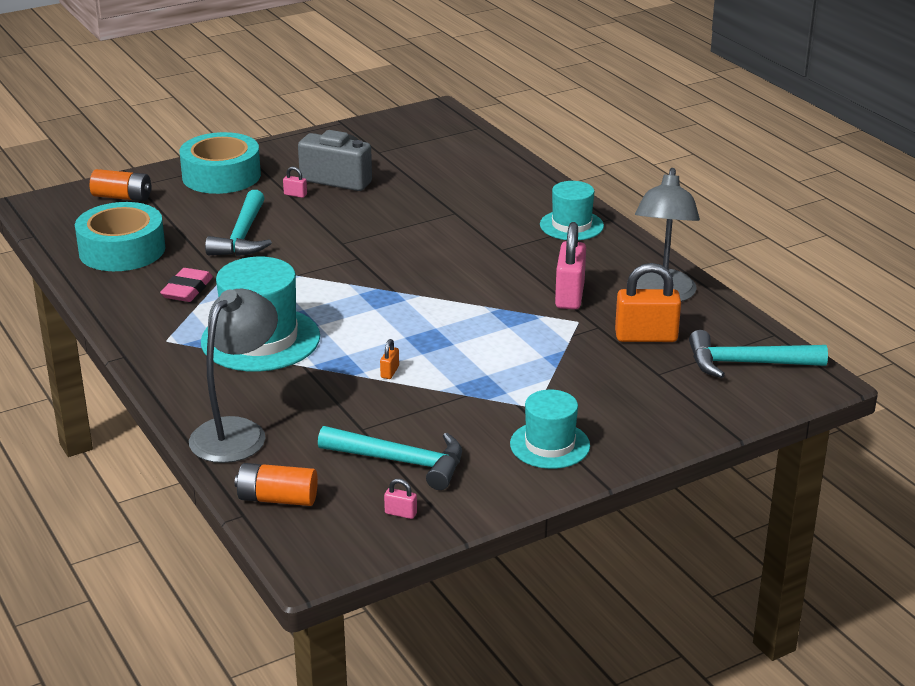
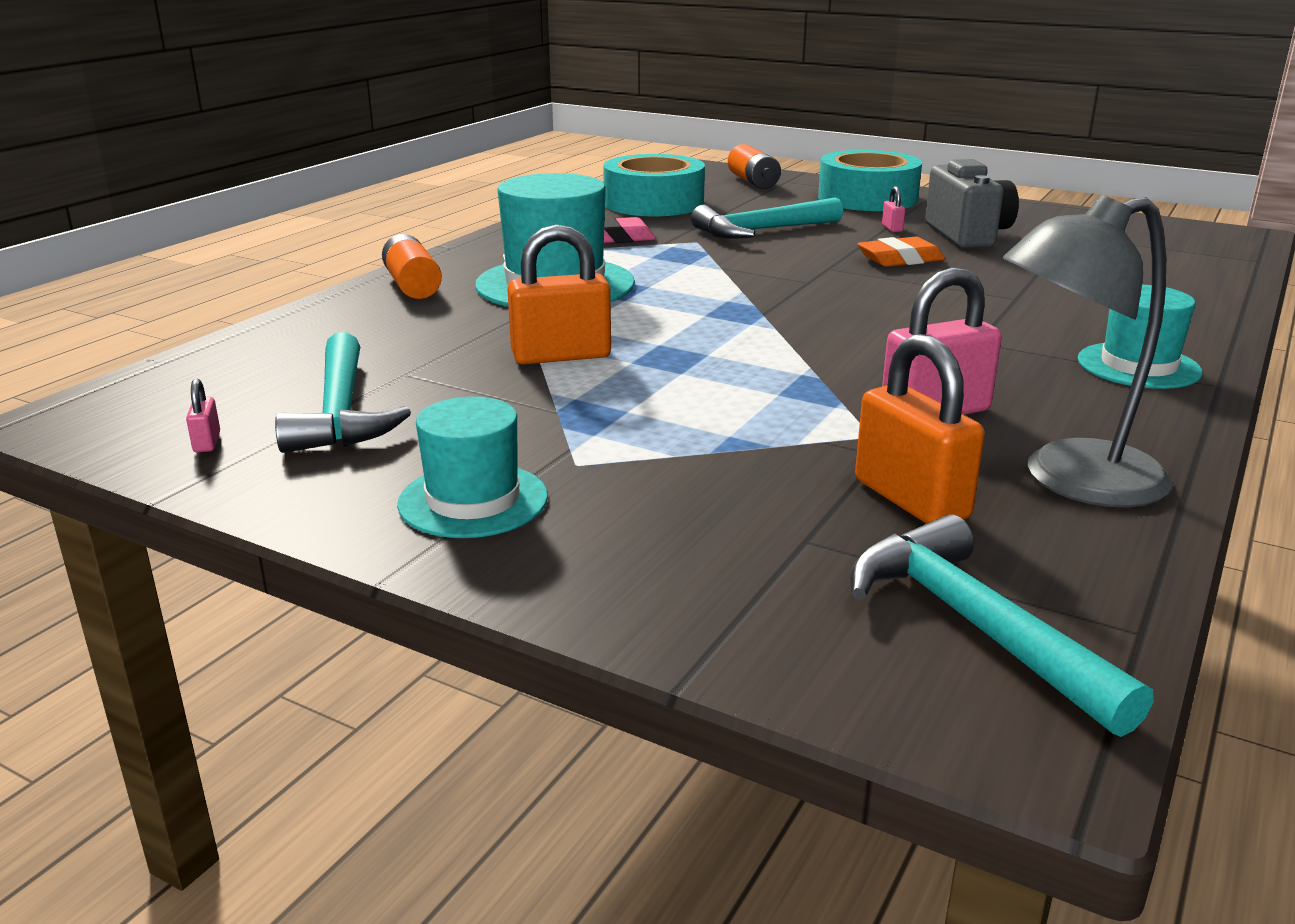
camera: 60 degrees right, 5 degrees down
(237, 432) = (343, 319): grey lamp -> none
(277, 498) = (206, 369): orange battery -> orange battery (412, 286)
(355, 216) = (900, 259): none -> orange eraser
(389, 372) = (561, 356): orange padlock -> orange padlock, size x2.32

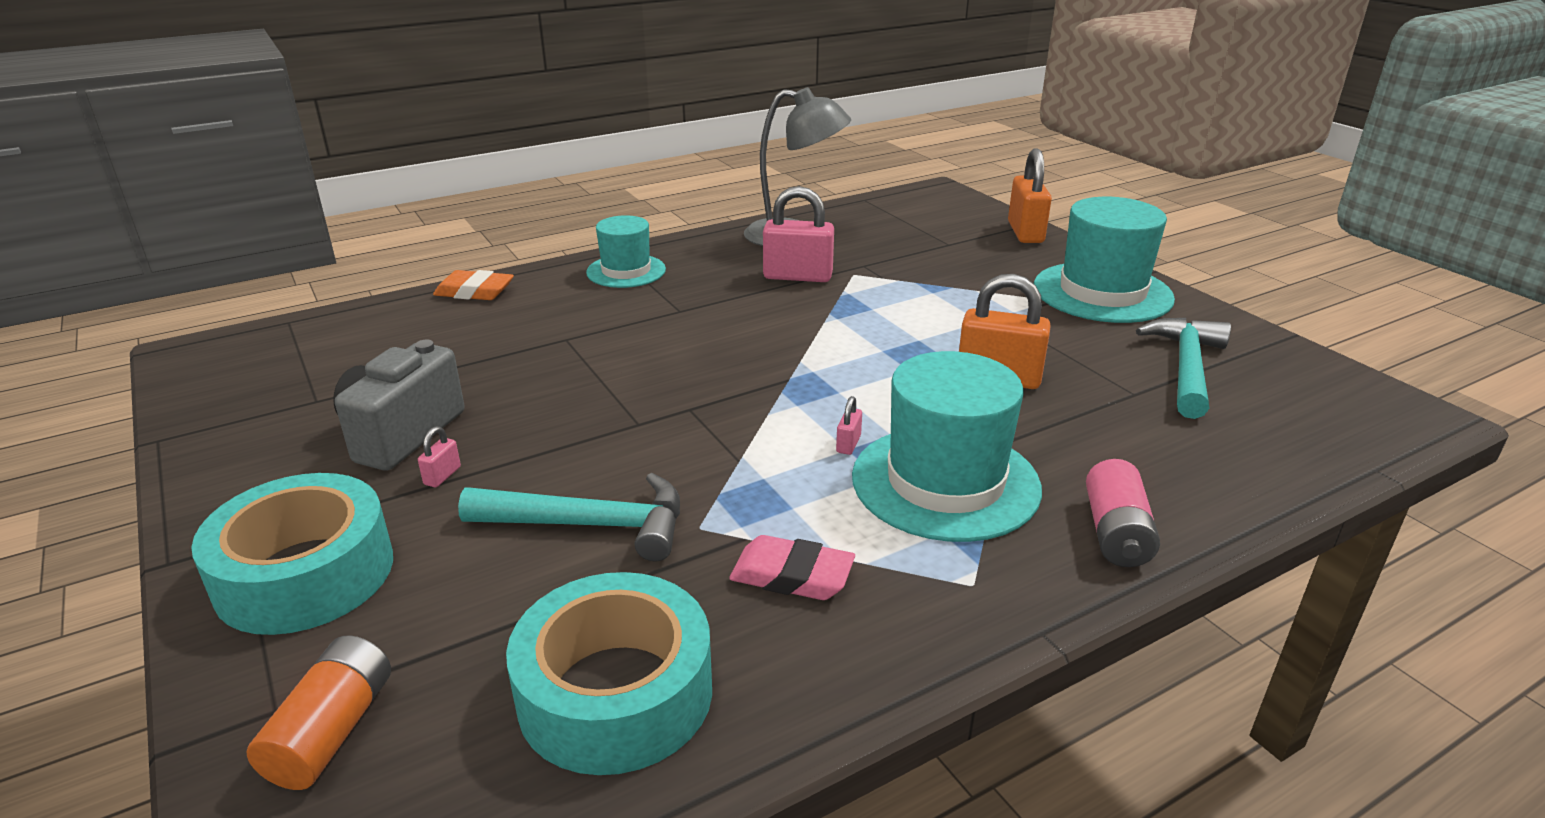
camera: 150 degrees left, 5 degrees up
(207, 442) = (1281, 366): pink padlock -> pink padlock (848, 444)
(412, 286) = (1116, 533): orange battery -> pink battery
(473, 500) = (1102, 292): turquoise hat -> turquoise hat, size x1.64
(900, 259) = (550, 414): orange eraser -> orange eraser (474, 291)
(911, 499) = (880, 246): orange padlock -> orange padlock (1025, 233)
(975, 626) = (918, 211): turquoise hammer -> none

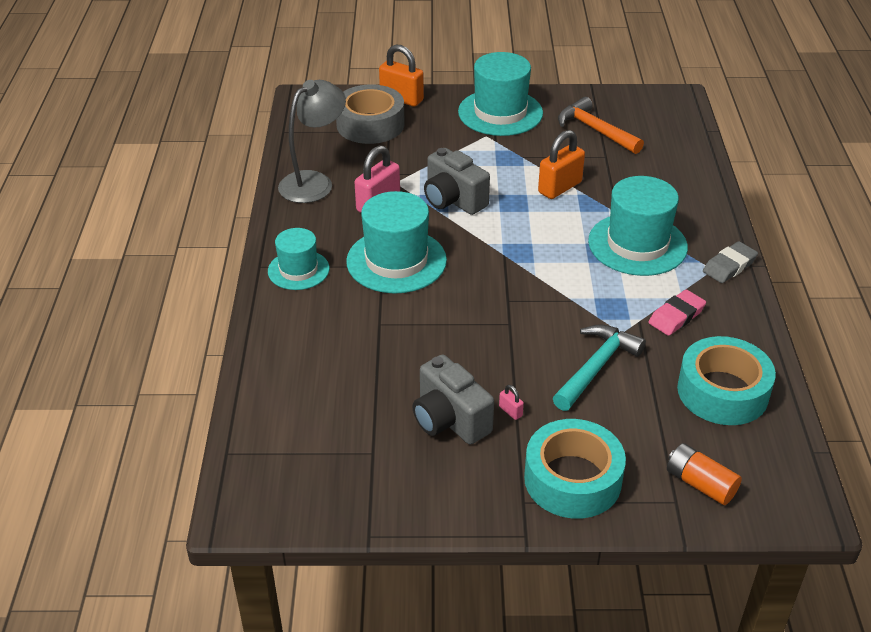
camera: 60 degrees left, 10 degrees up
(474, 291) = (264, 348): orange eraser -> none
(698, 315) = (396, 261): none -> turquoise hat
(848, 444) = (584, 260): pink padlock -> none
(864, 315) = (453, 200): none -> grey camera
(945, 232) = (370, 124): none -> grey tape
(1005, 603) = (729, 266): none -> grey eraser
(1116, 533) = (704, 216): pink battery -> none
(1186, 368) = (595, 130): turquoise hammer -> orange hammer

